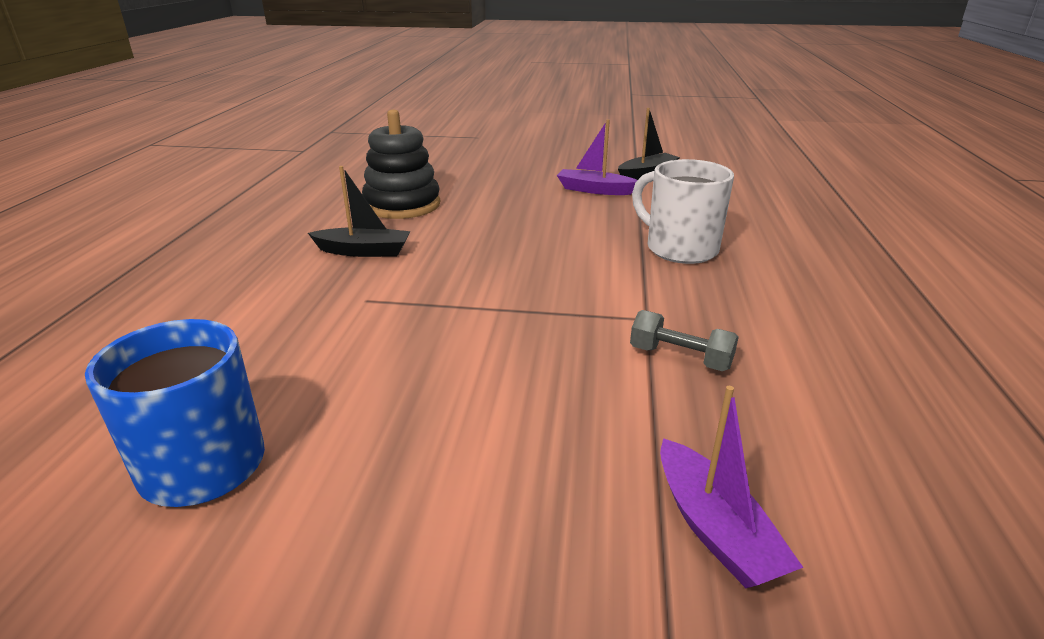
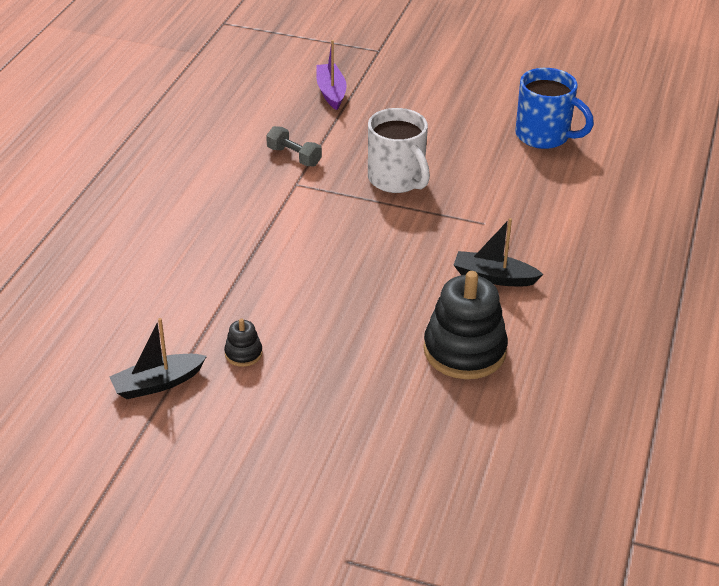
camera: 170 degrees left, 10 degrees up
(594, 190) = (243, 353): purple boat -> black stacking toy
(679, 249) = (223, 245): white mug -> white mug (397, 180)

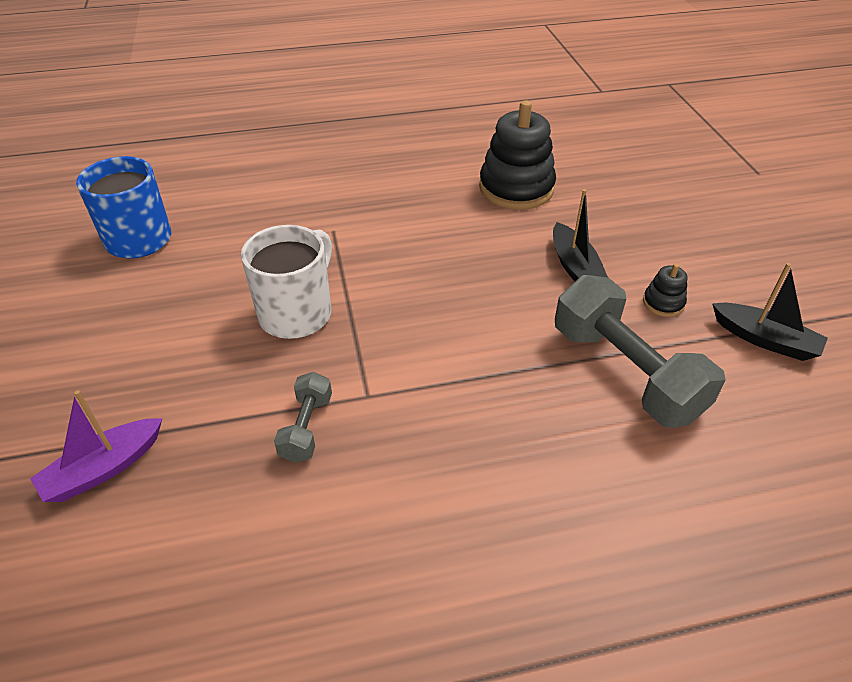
camera: 120 degrees left, 5 degrees up
(205, 295) = (625, 372): none -> grey dumbbell
(493, 277) = (410, 201): black boat -> black boat (574, 266)

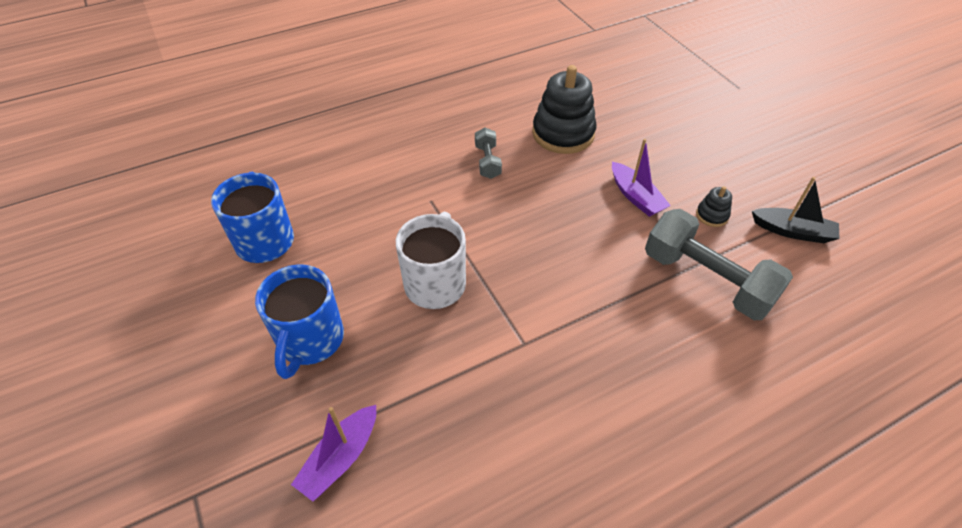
camera: 15 degrees left, 5 degrees up
(134, 343) = (310, 341): none -> blue mug
(306, 428) = (489, 382): grey dumbbell -> grey dumbbell (487, 161)
(574, 266) = (636, 197): black boat -> purple boat

